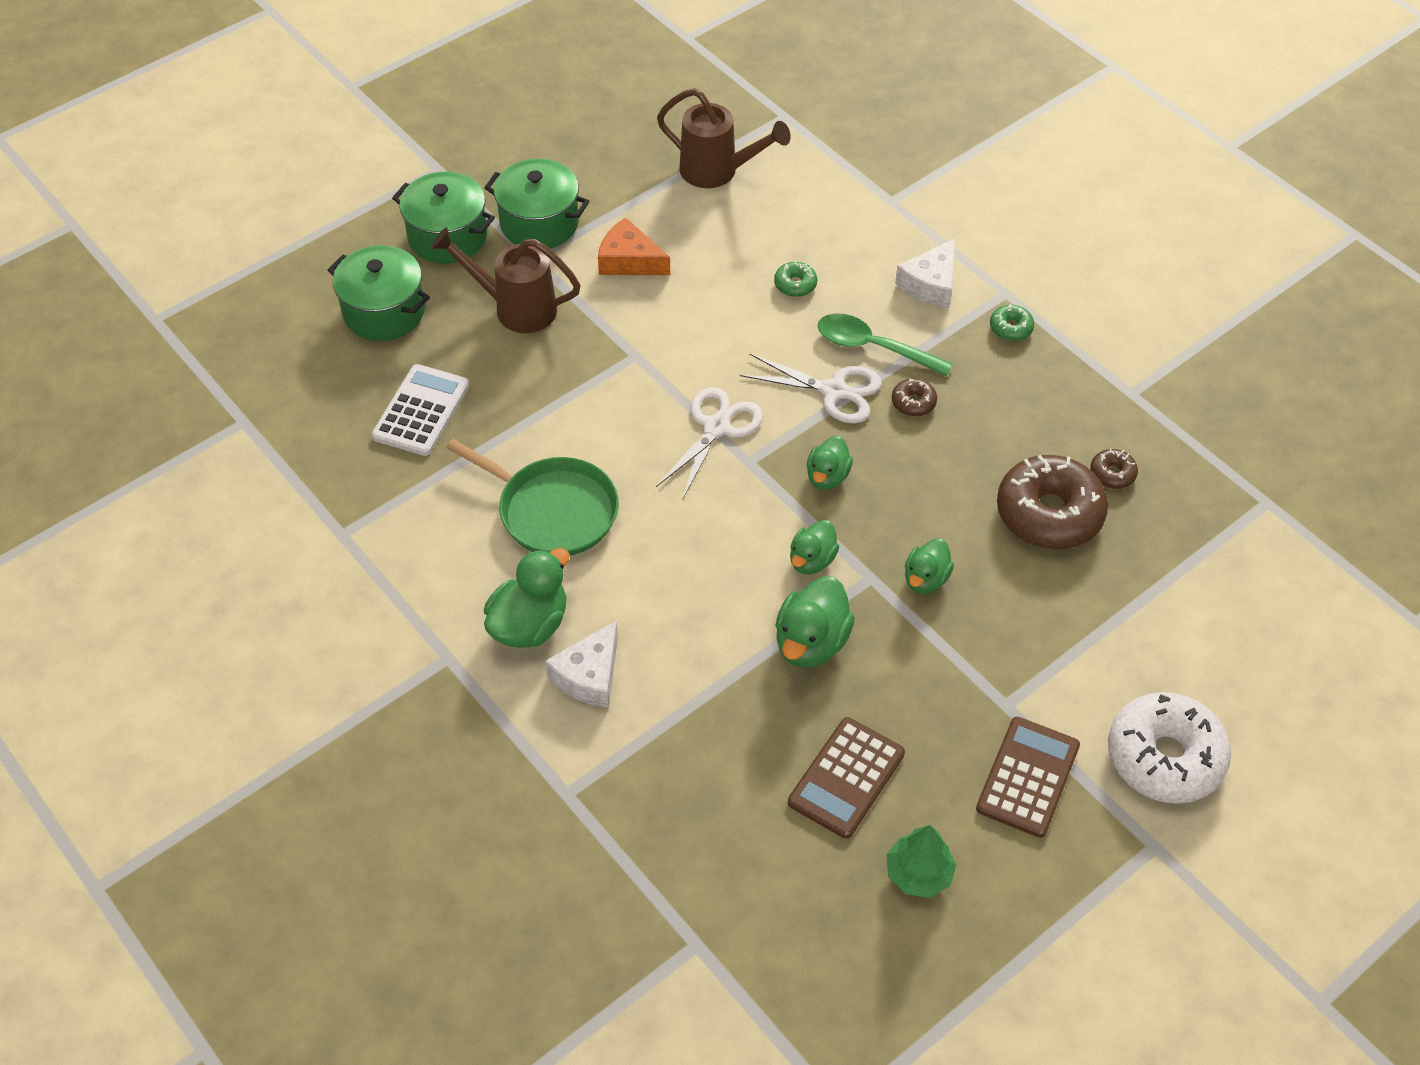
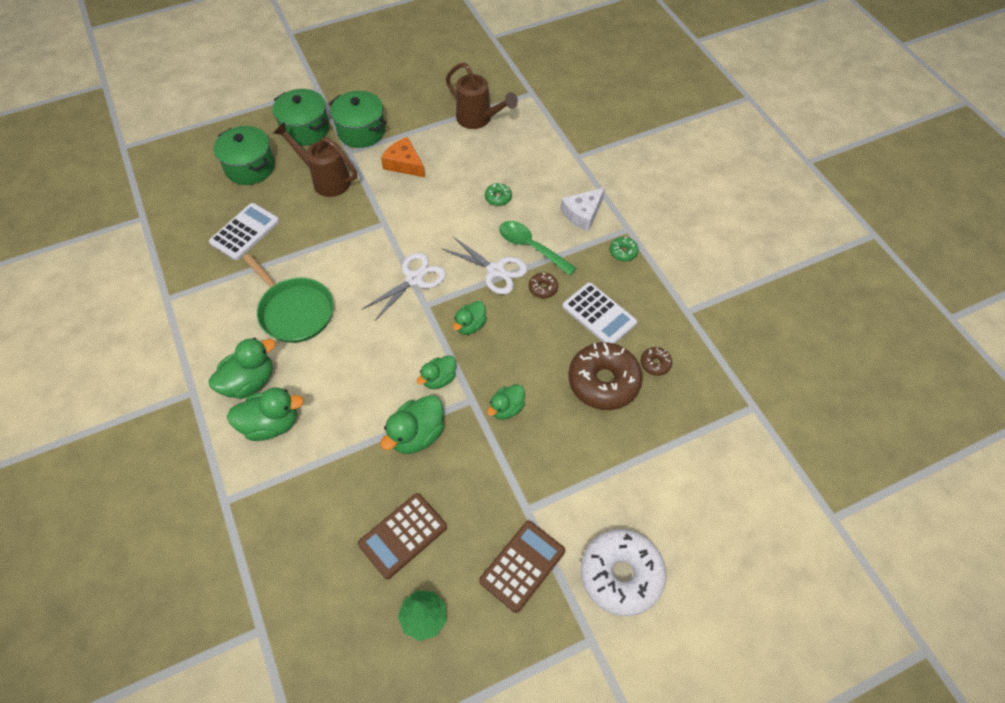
camera: 15 degrees right, 5 degrees up
(589, 675) = (271, 424): white cheese -> green duck
(1008, 423) = (599, 314): none -> white calculator

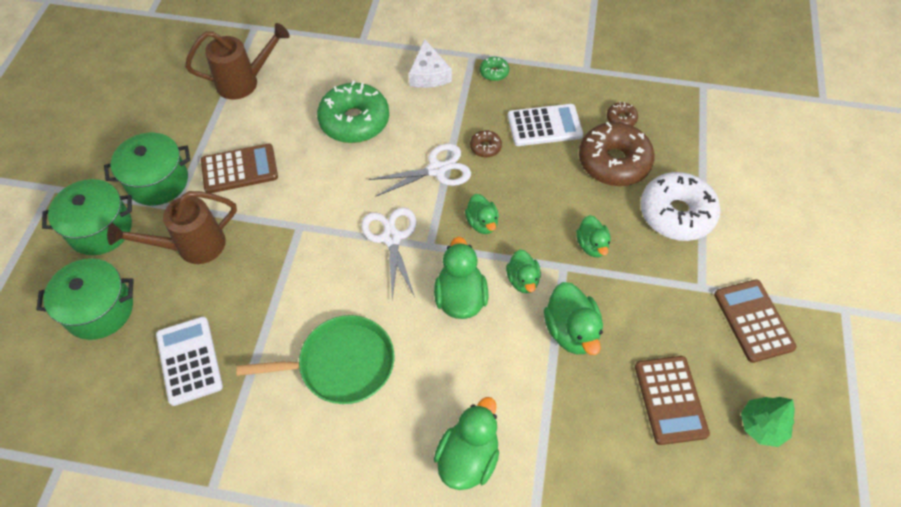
camera: 55 degrees left, 0 degrees up
(249, 382) = (399, 454): green duck -> green duck (460, 298)
(404, 164) = (239, 169): orange cheese -> brown calculator
(498, 198) = (354, 121): green donut -> green donut, size x2.29
(531, 247) = (433, 130): green spoon -> none
(621, 575) = (799, 256): white donut -> white donut (676, 213)

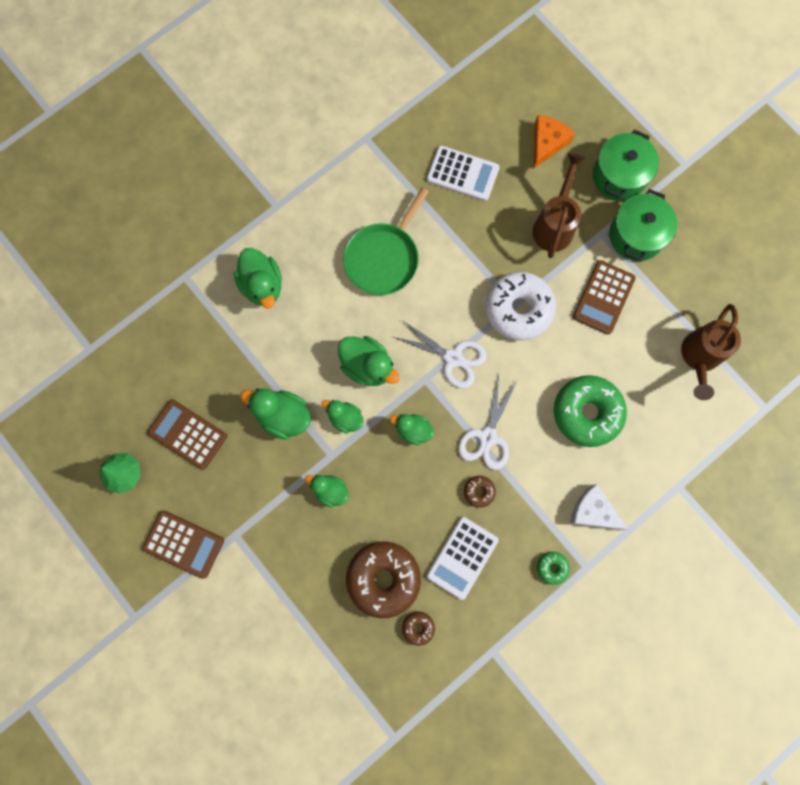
camera: 130 degrees right, 20 degrees up
(99, 310) = (547, 143): green pot -> orange cheese
(676, 213) = (301, 579): white donut -> white donut (518, 309)

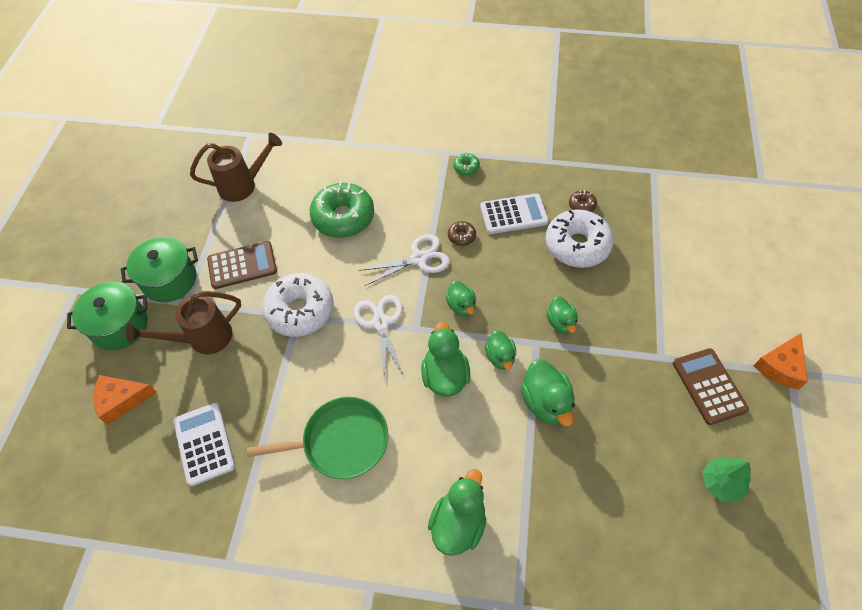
camera: 130 degrees left, 20 degrees down
(144, 615) = (780, 367): none -> orange cheese
(188, 434) = (637, 462): brown calculator -> none
(383, 578) = (577, 245): brown donut -> white donut
(593, 511) = (408, 171): white cheese -> none

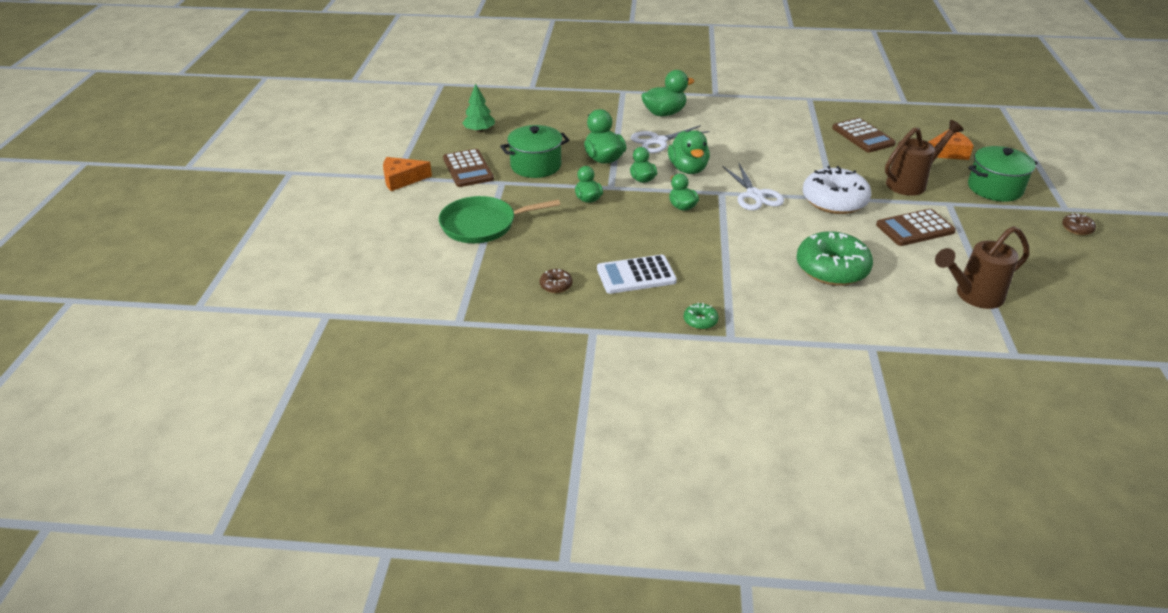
camera: 175 degrees right, 20 degrees down
(169, 280) = (979, 217): green pot -> green pot (535, 166)
(204, 444) = (863, 136): white calculator -> brown calculator
(341, 441) = (759, 139): green pan -> green pan (482, 225)
(419, 259) = (733, 237): white scissors -> white scissors (658, 141)
(458, 523) = (664, 113): green duck -> green duck turned 135 degrees counterclockwise
(461, 236) = (692, 255): brown donut -> brown donut (1077, 229)
(577, 245) = (566, 251): white donut -> none
(780, 367) = (402, 179): orange cheese -> orange cheese turned 135 degrees counterclockwise

